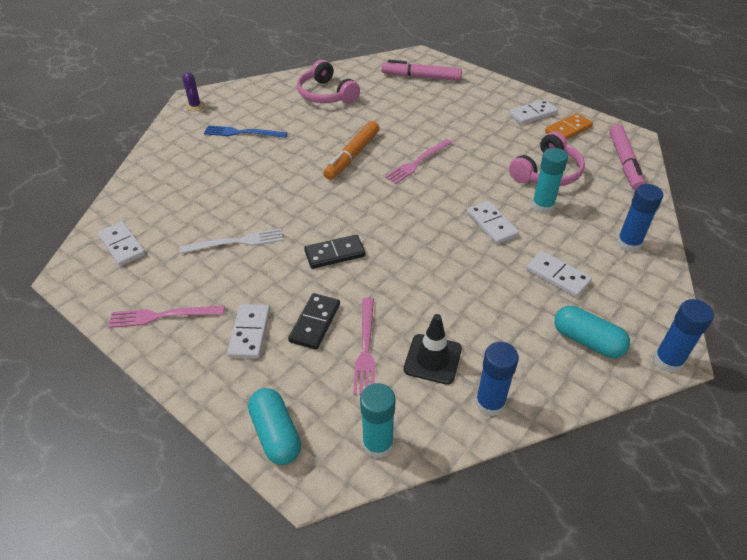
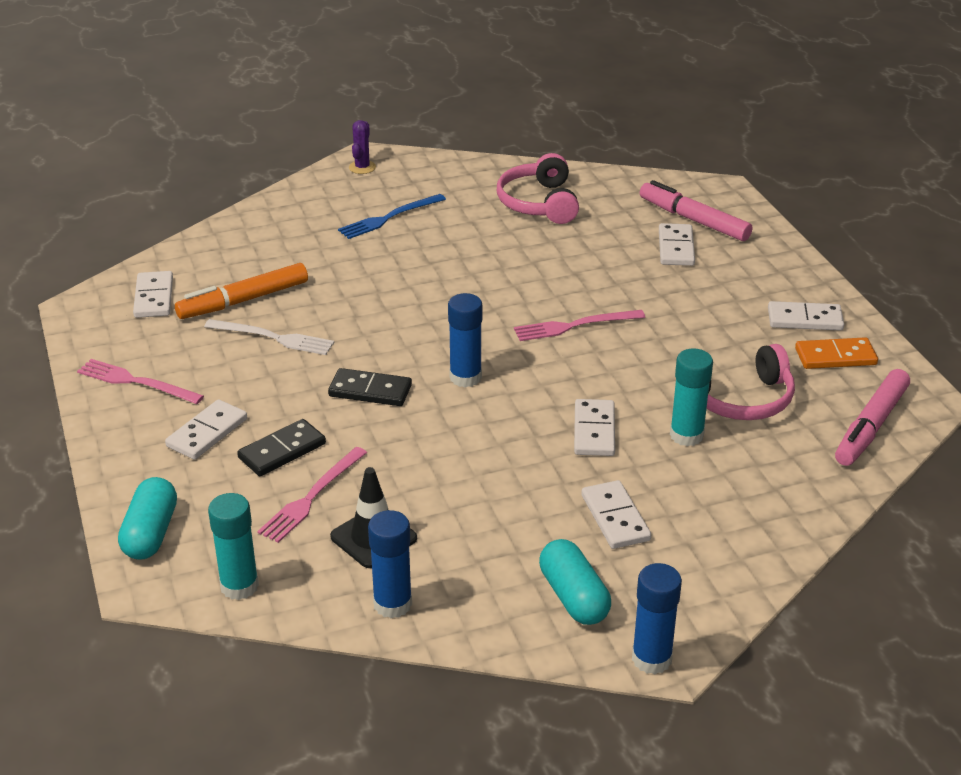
camera: 30 degrees right, 10 degrees down
(242, 133) = (389, 218): blue fork -> blue fork turned 75 degrees counterclockwise
(352, 156) = (498, 290): orange marker -> orange marker (243, 300)
(427, 96) = (676, 248): none -> white domino
(628, 243) = (755, 521): blue glue stick -> blue glue stick (465, 377)

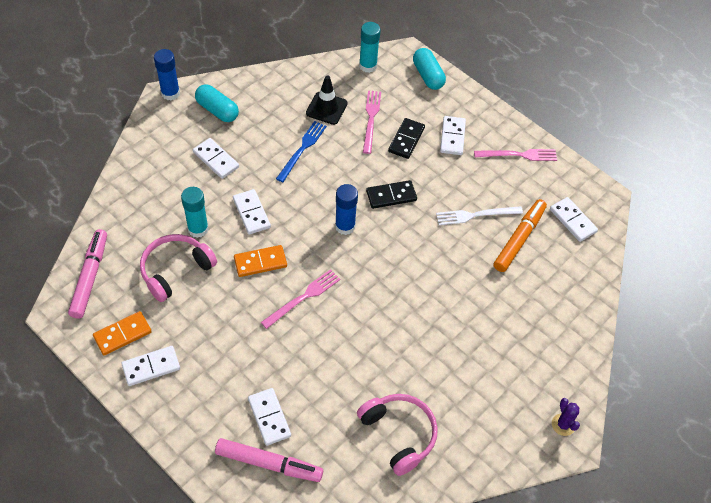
camera: 150 degrees right, 20 degrees up
(389, 218) = (495, 365): blue fork -> blue fork (302, 149)
(392, 604) = (296, 80): blue glue stick -> none
(612, 374) = (260, 262): none -> orange domino

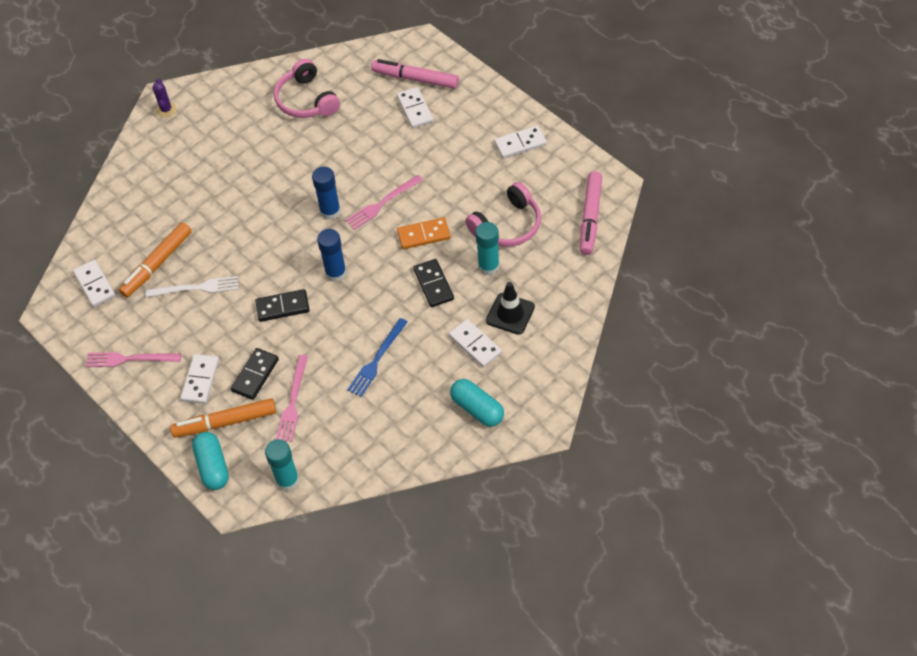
camera: 170 degrees left, 0 degrees up
(122, 334) = (550, 168): orange domino -> none
(170, 93) = (536, 431): blue glue stick -> blue glue stick (330, 211)
(251, 213) = (433, 284): white domino -> black domino
(326, 108) = (345, 415): black traffic cone -> black traffic cone (510, 314)
(424, 105) = (225, 422): none -> orange marker

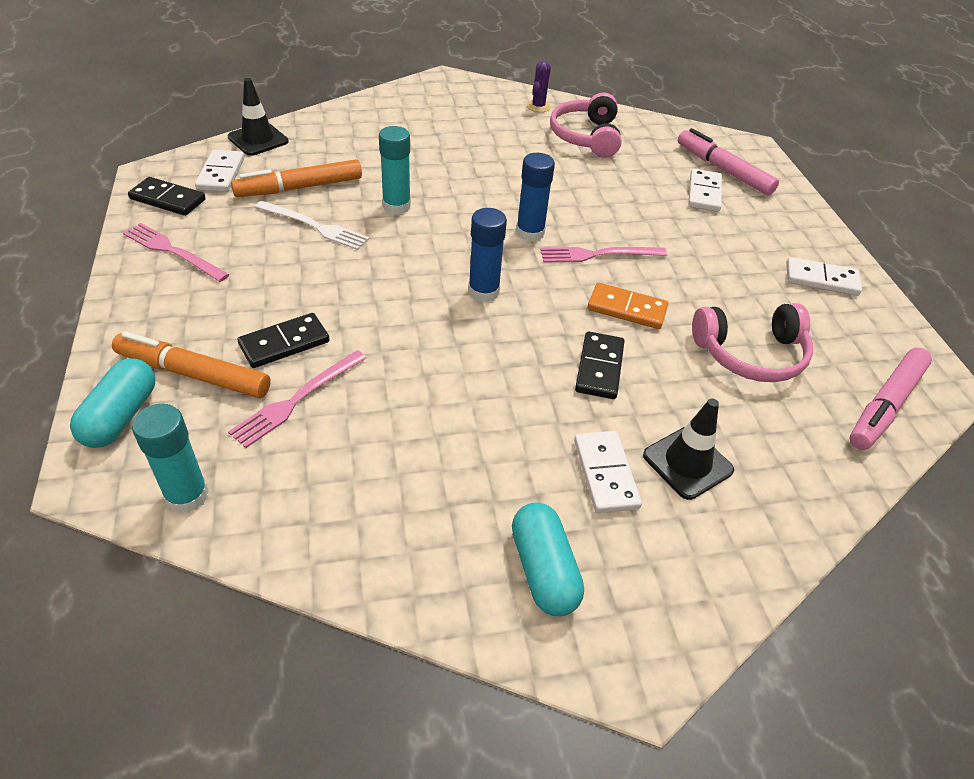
camera: 25 degrees right, 10 degrees down
(88, 240) = (258, 139): none -> black traffic cone
(166, 109) = (439, 87): purple cactus -> purple cactus (538, 106)
(200, 380) = (219, 313): white domino -> none
(282, 307) = (388, 292): black domino -> black domino (167, 199)
(377, 360) = (450, 413): blue fork -> none
(488, 266) = (693, 387): turquoise glue stick -> turquoise glue stick (396, 206)

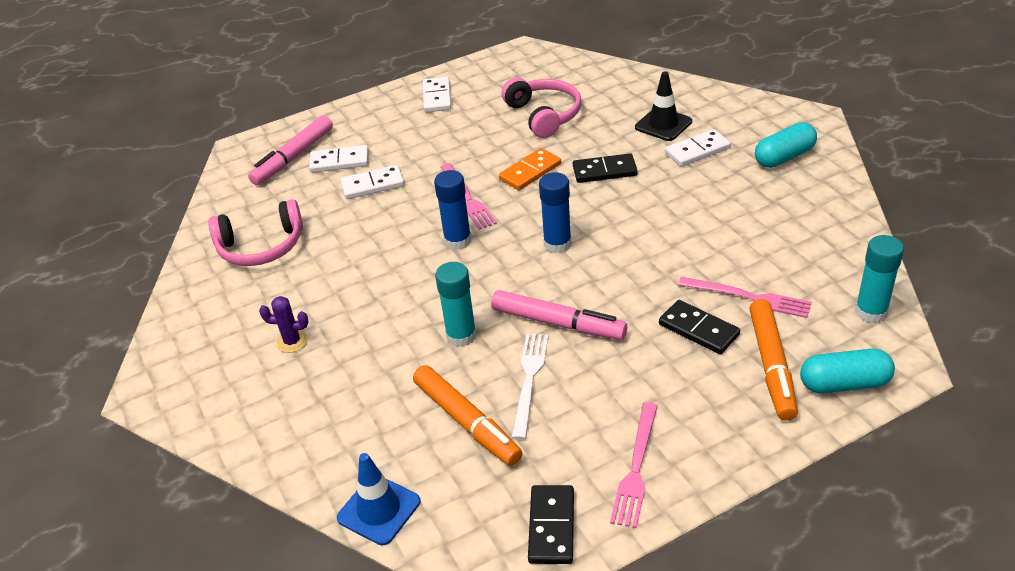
camera: 100 degrees left, 5 degrees down
(221, 174) = (474, 505): white domino -> white domino (372, 185)
(258, 139) = (379, 510): black traffic cone -> blue traffic cone
(538, 106) = (202, 295): purple cactus -> purple cactus (292, 342)
(627, 309) = (530, 172): orange domino -> orange domino turned 45 degrees clockwise
(885, 405) = (557, 66): pink marker -> pink marker (558, 323)

